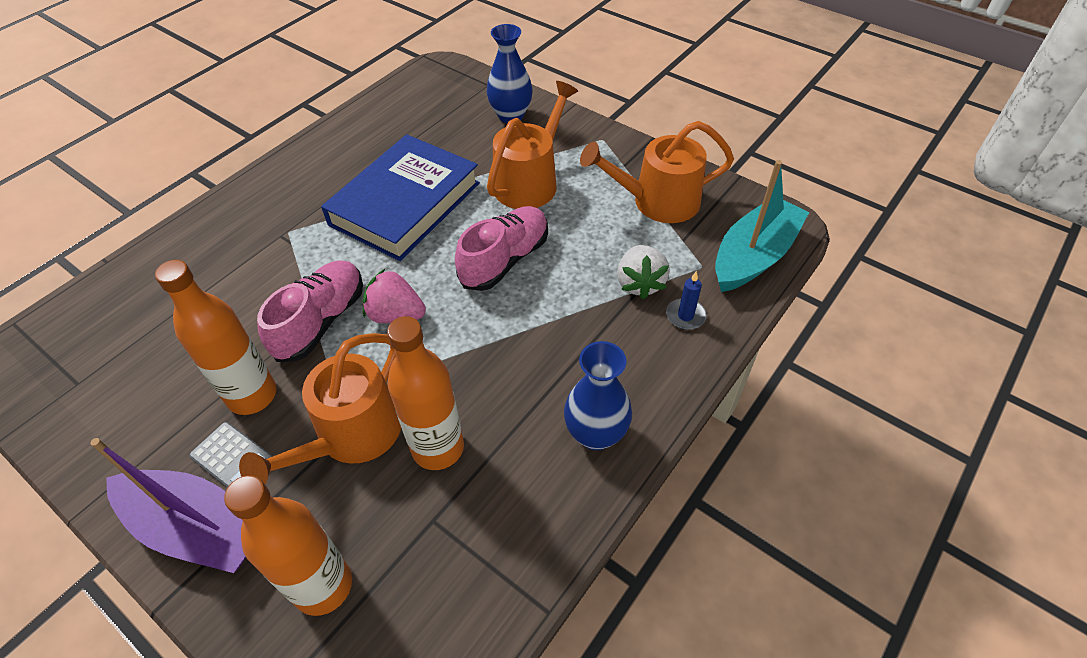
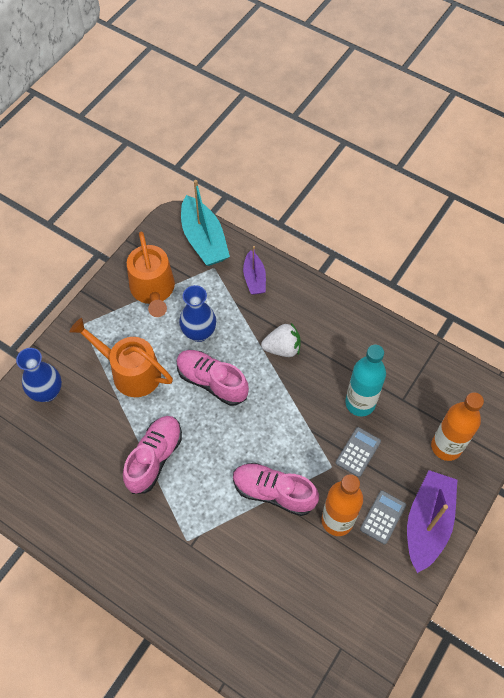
camera: 95 degrees left, 10 degrees up
(352, 435) = (358, 452): orange watering can -> grey calculator
(396, 315) = (264, 444): pink strawberry -> none
(405, 203) = (154, 458): blue book -> pink shoe
(438, 448) = (360, 403): orange bottle -> turquoise bottle
(595, 434) = (341, 324): blue vase -> blue vase (199, 333)
(640, 283) = (229, 302): white strawberry -> white strawberry (282, 348)
(685, 316) = (254, 278): blue candle -> purple boat
(754, 256) = (204, 240): turquoise boat -> turquoise boat turned 150 degrees counterclockwise

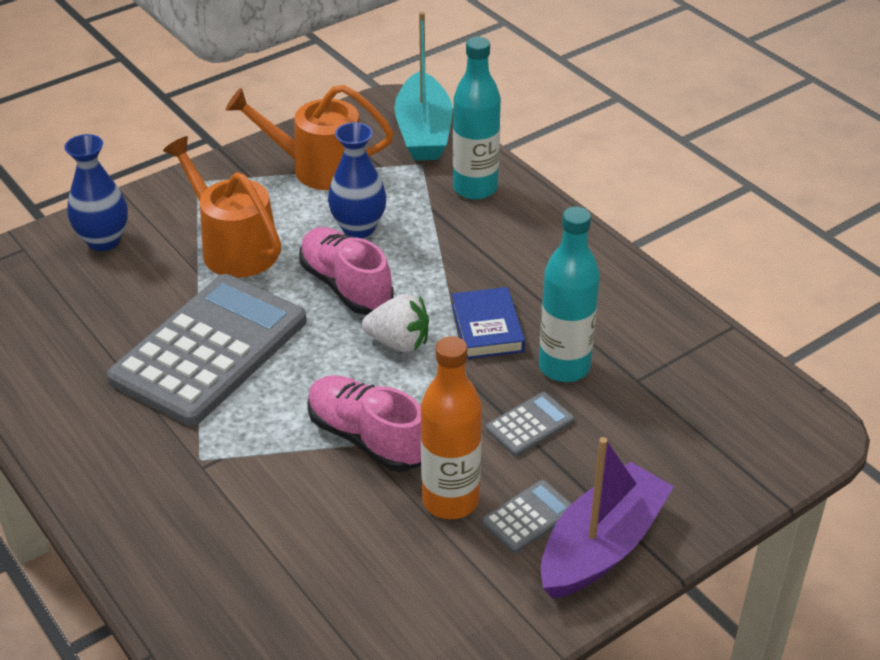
camera: 20 degrees right, 20 degrees down
(153, 290) = (319, 168): orange watering can -> orange watering can turned 90 degrees clockwise
(154, 458) = (210, 350): pink shoe -> grey calculator
(254, 278) = (475, 188): purple boat -> turquoise bottle
(282, 348) = (474, 274): white strawberry -> white strawberry (399, 343)
(306, 388) = (487, 328): none -> blue book
(446, 447) = (682, 457): orange bottle -> none

